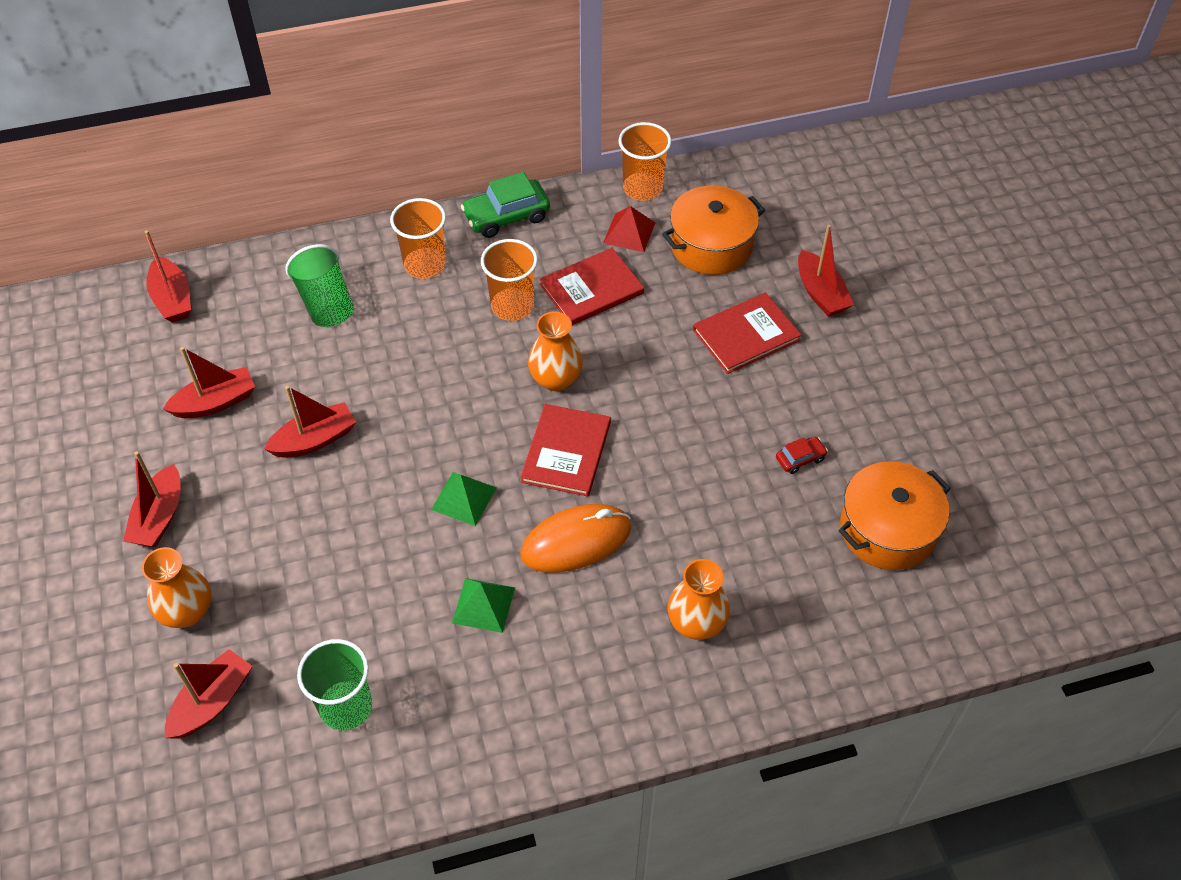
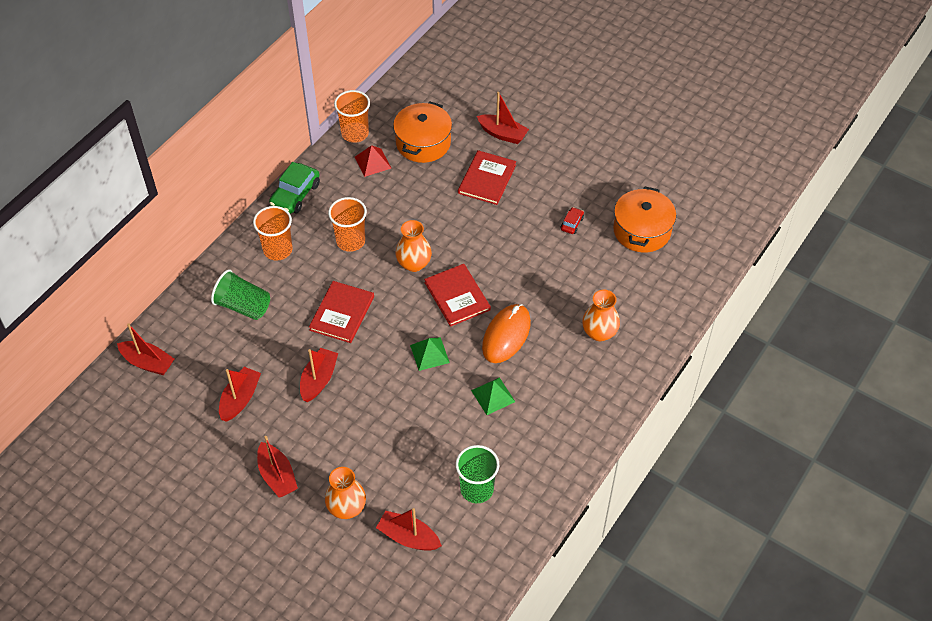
camera: 40 degrees left, 0 degrees up
(212, 702) = (408, 537): red boat -> red boat turned 60 degrees counterclockwise
(591, 289) = (384, 205): red book -> red book (342, 313)

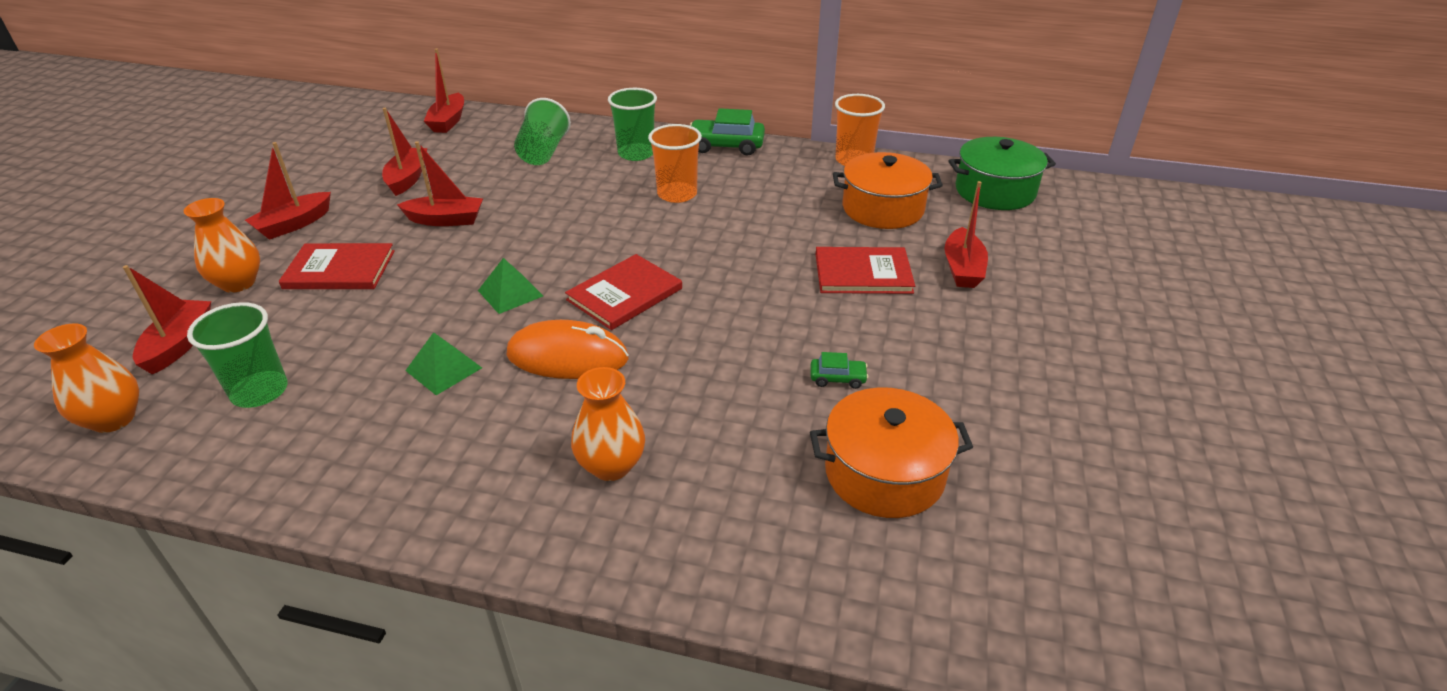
camera: 70 degrees right, 15 degrees down
(240, 399) = (408, 178): red boat -> red boat turned 90 degrees counterclockwise
(278, 250) = (636, 153): orange cup -> green cup
(342, 313) = (557, 213): red book -> red book (339, 269)
(372, 162) = (817, 181): red pyramid -> none
(414, 264) = (665, 246): orange vase -> orange vase (114, 419)
(430, 82) = (995, 191): none -> green pot
(572, 223) = (837, 378): red car -> green car

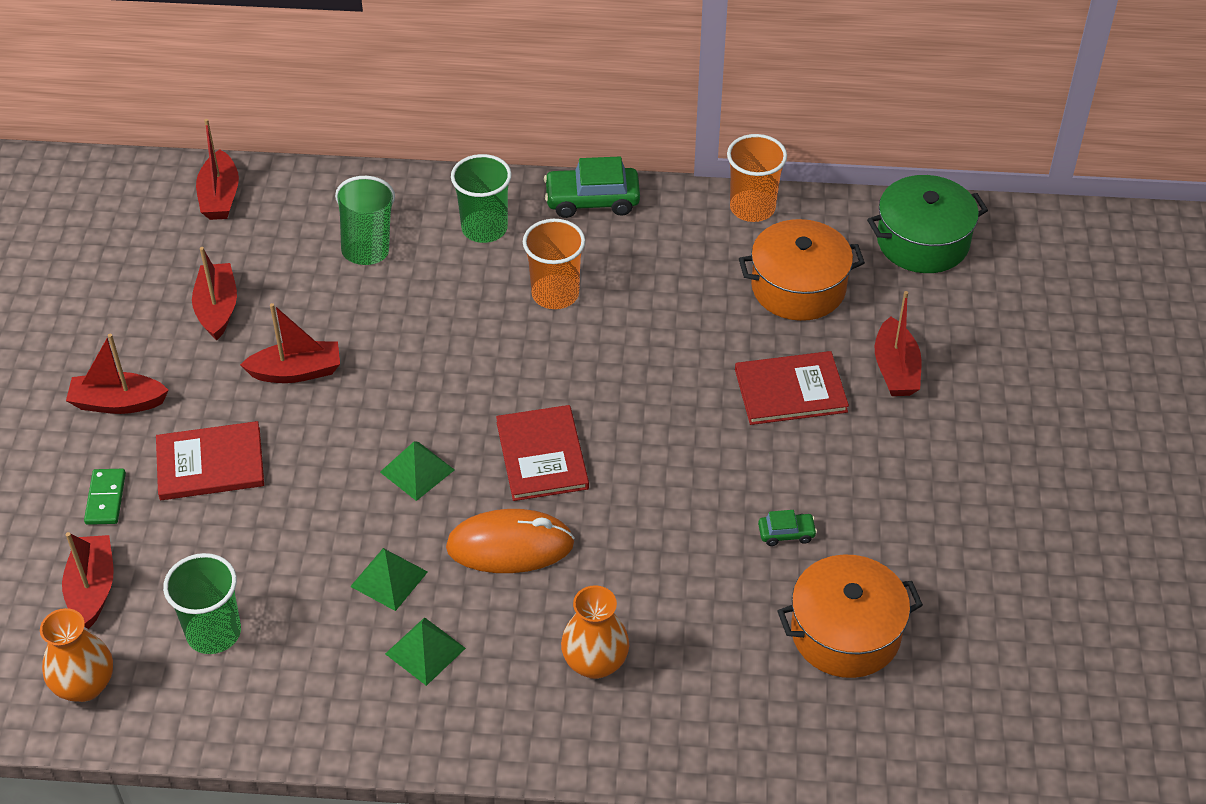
camera: 10 degrees left, 10 degrees up
(238, 283) = (105, 498): orange vase -> green domino
(294, 224) = (118, 403): red boat -> red boat turned 60 degrees clockwise
(447, 432) = (425, 650): none -> green pyramid
(624, 294) = (542, 455): red book -> red book turned 45 degrees counterclockwise

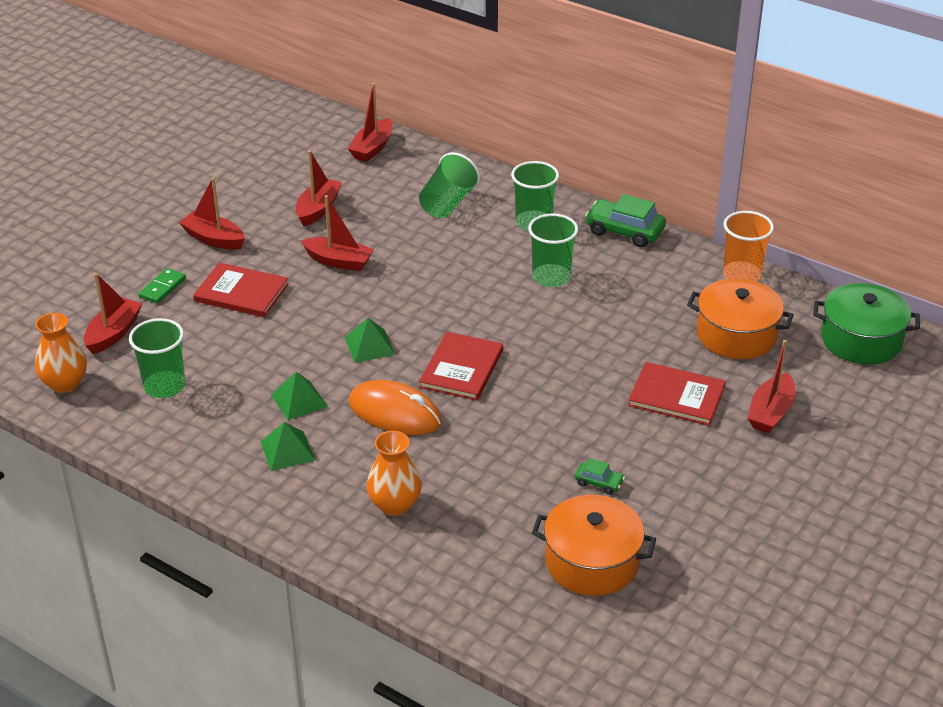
camera: 30 degrees right, 10 degrees down
(555, 294) = (551, 277): orange cup -> green cup

